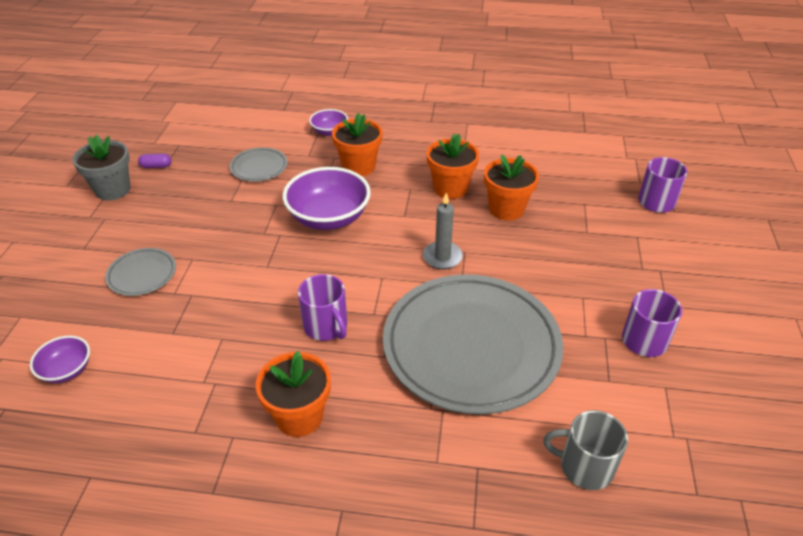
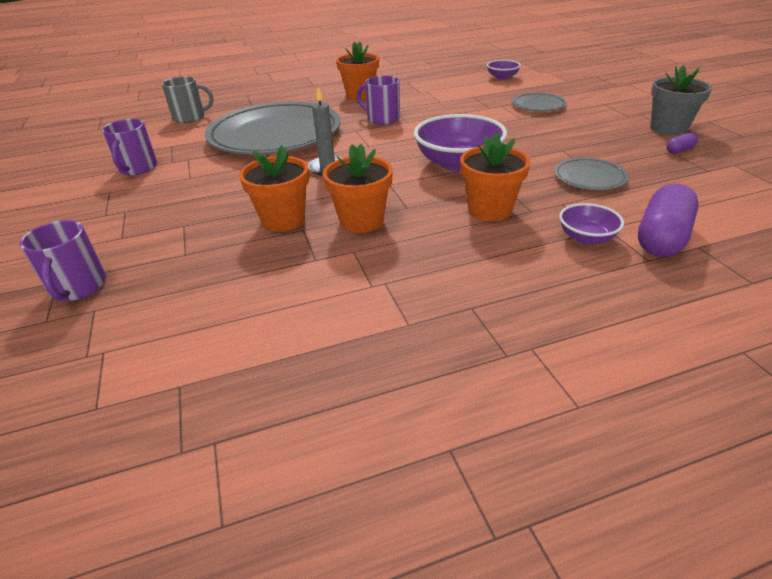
camera: 155 degrees right, 5 degrees down
(292, 119) = (661, 238): none -> purple capsule

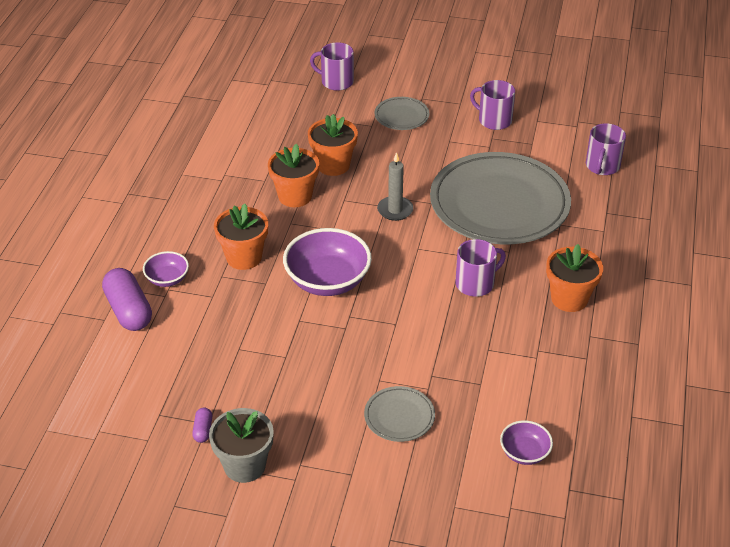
camera: 120 degrees right, 5 degrees up
(190, 117) = (602, 166): grey mug -> purple mug
(589, 177) = (226, 336): grey plate -> grey plate (401, 116)

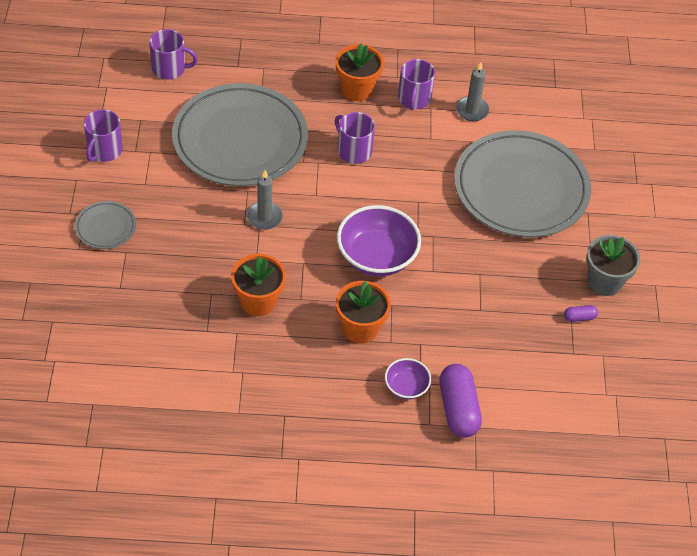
camera: 105 degrees left, 10 degrees up
(129, 311) = (458, 409): purple capsule -> purple capsule turned 60 degrees counterclockwise
(333, 165) = (201, 276): orange flower pot -> none
(336, 82) = (44, 294): purple mug -> purple mug (414, 99)
(399, 416) = (521, 189): grey plate -> grey plate, size x2.35
(524, 453) = (531, 112): purple bowl -> none
(530, 394) = (472, 110): none -> grey candle

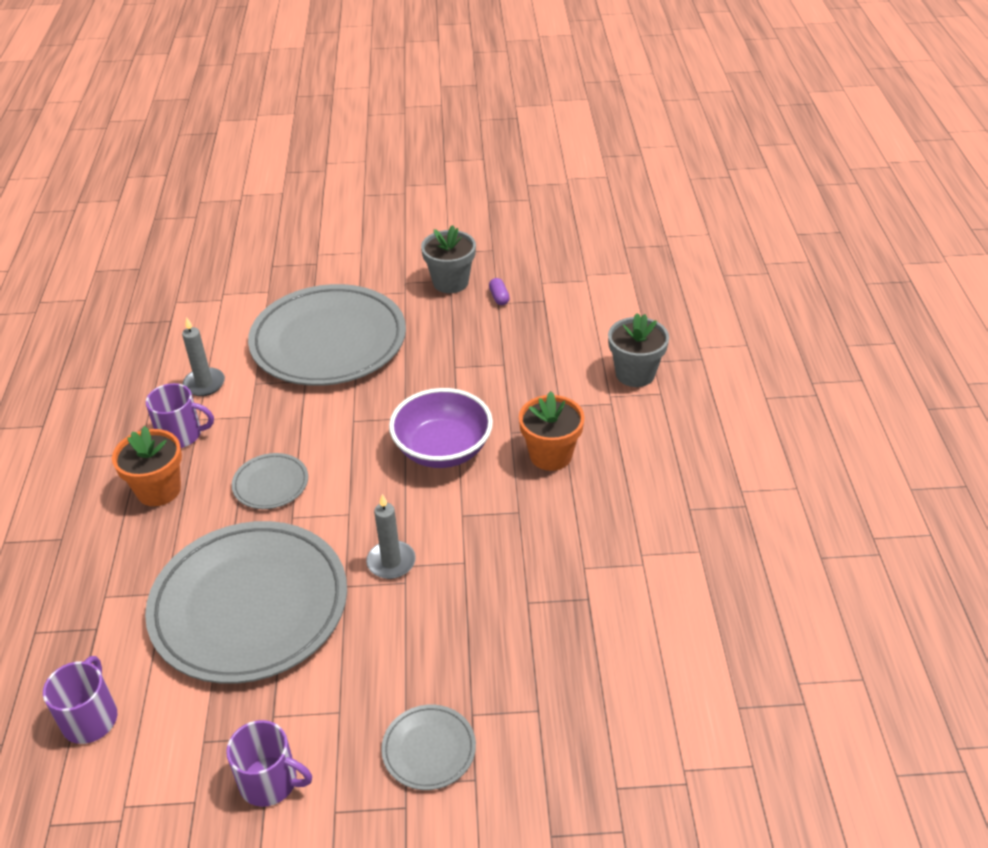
camera: 90 degrees left, 10 degrees down
(258, 301) = (531, 552): orange flower pot -> none
(353, 151) = (271, 484): purple mug -> grey plate
(406, 387) = (619, 413): purple bowl -> none
(458, 409) = (635, 374): purple capsule -> grey flower pot

